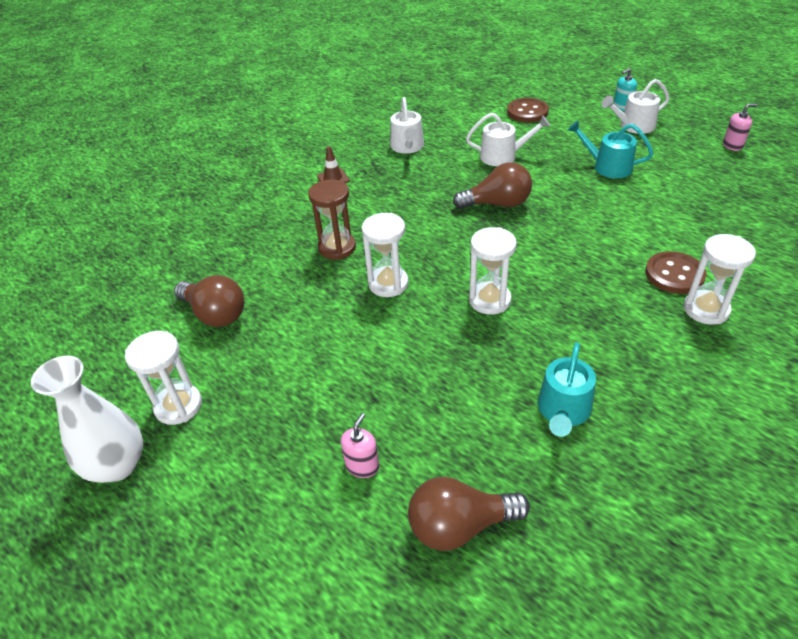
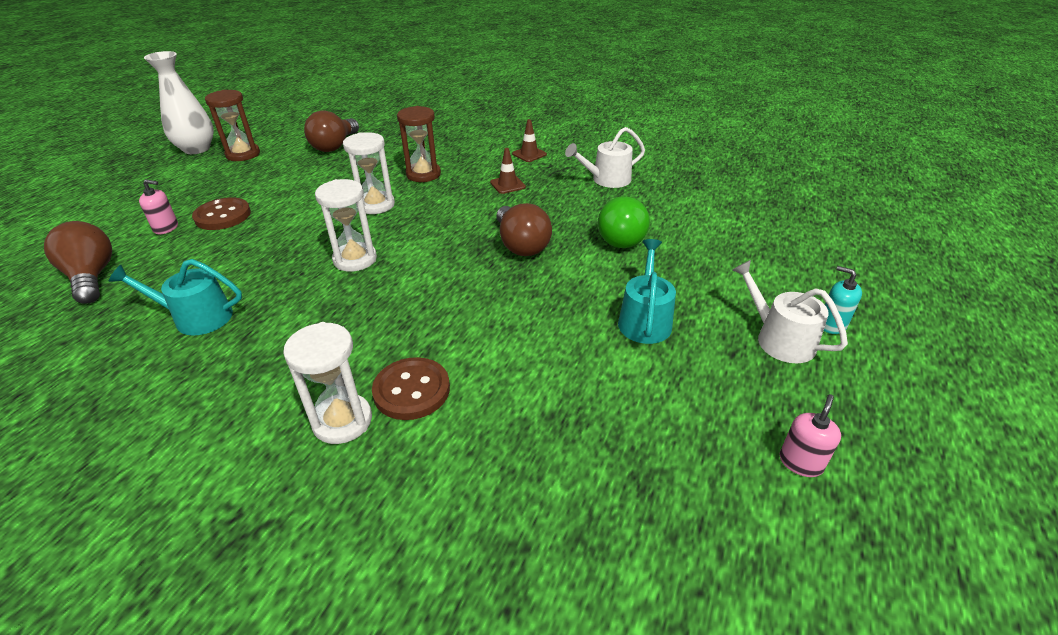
camera: 70 degrees right, 5 degrees down
(178, 406) = (243, 154): white hourglass -> brown hourglass
(389, 198) = (507, 185): none -> brown traffic cone
(503, 156) = (623, 237): white watering can -> green light bulb
(527, 112) = (744, 243): brown button -> brown button (223, 216)
(732, 145) = (800, 462): pink soap dispenser -> pink soap dispenser turned 120 degrees counterclockwise

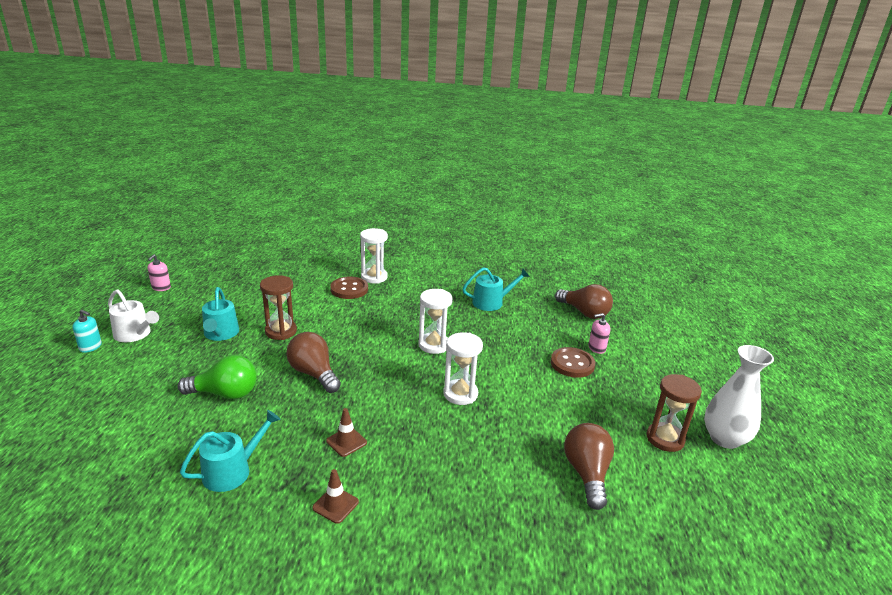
camera: 160 degrees right, 10 degrees down
(423, 174) = (445, 442): brown hourglass -> brown hourglass (281, 331)
(607, 179) = (232, 471): white watering can -> turquoise watering can
(623, 237) = (225, 394): green light bulb -> green light bulb turned 90 degrees clockwise

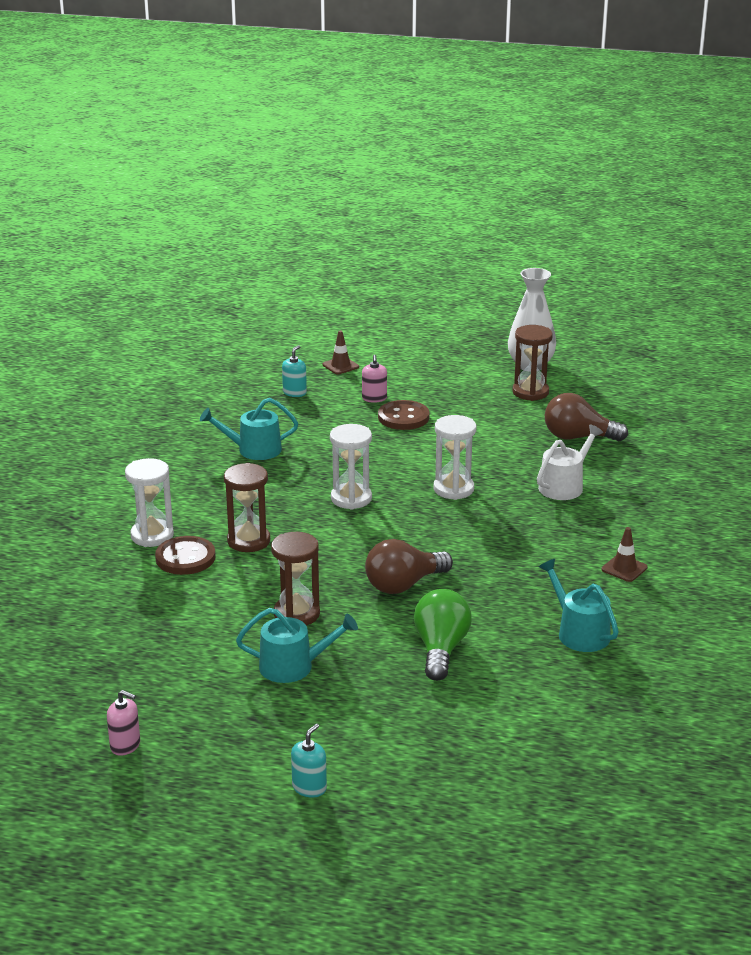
camera: 80 degrees left, 0 degrees up
(135, 334) = (279, 749): white watering can -> white watering can (564, 486)
(346, 442) = (533, 562): brown traffic cone -> brown traffic cone (340, 366)
(370, 308) = (248, 541): none -> brown hourglass
(491, 302) = (254, 450): turquoise watering can -> turquoise watering can turned 90 degrees counterclockwise
(584, 312) = (294, 393): brown light bulb -> turquoise soap dispenser

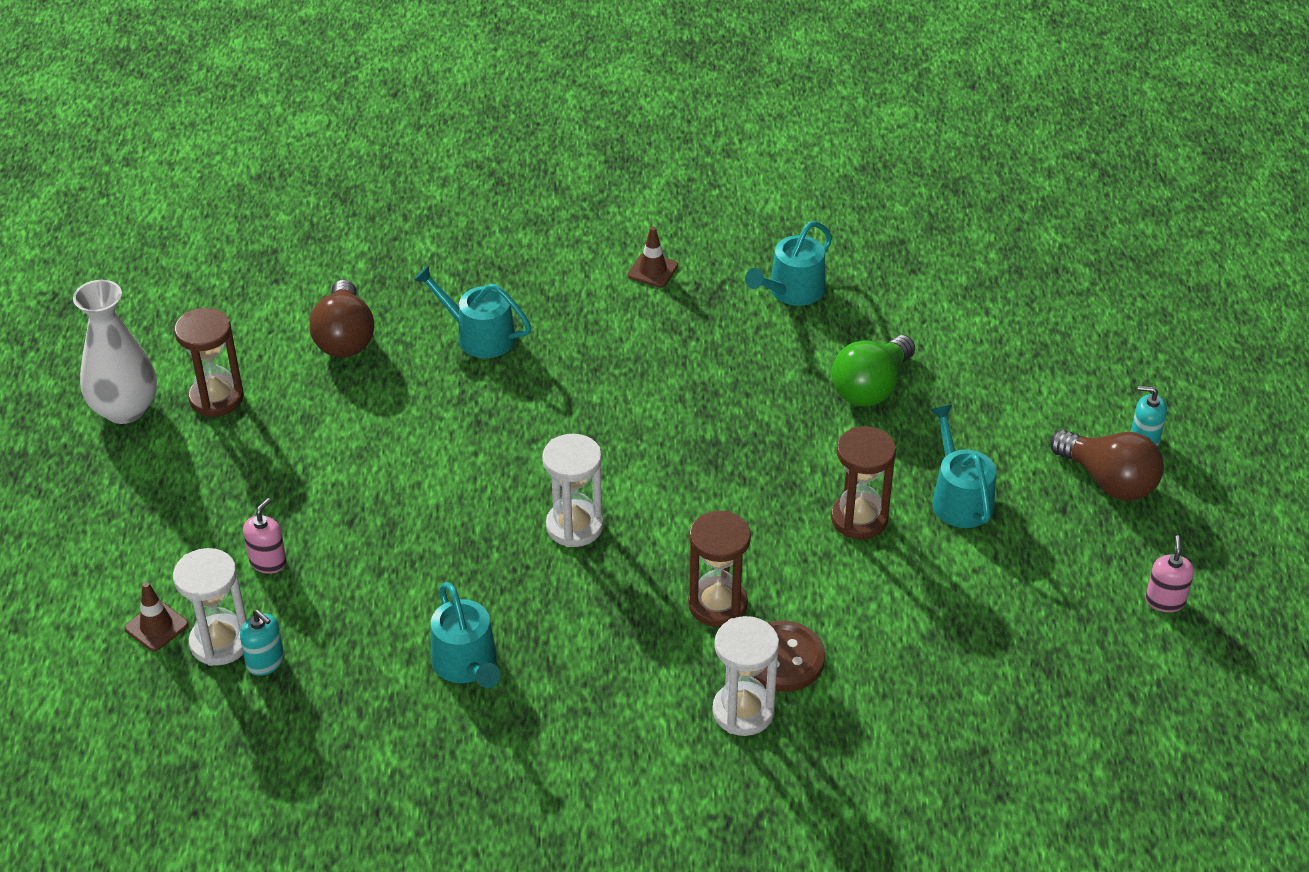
camera: 105 degrees left, 15 degrees up
(294, 393) = (265, 662): turquoise soap dispenser -> turquoise soap dispenser turned 150 degrees counterclockwise
(374, 398) = (268, 562): pink soap dispenser -> pink soap dispenser turned 45 degrees counterclockwise
(403, 417) = (324, 518): brown button -> none
(404, 585) = (759, 439): brown light bulb -> brown light bulb (1108, 481)
(440, 649) = (871, 388): green light bulb -> green light bulb turned 45 degrees counterclockwise
(453, 489) = (518, 432): white hourglass -> white hourglass (220, 642)
(564, 486) = (479, 336): white watering can -> turquoise watering can

